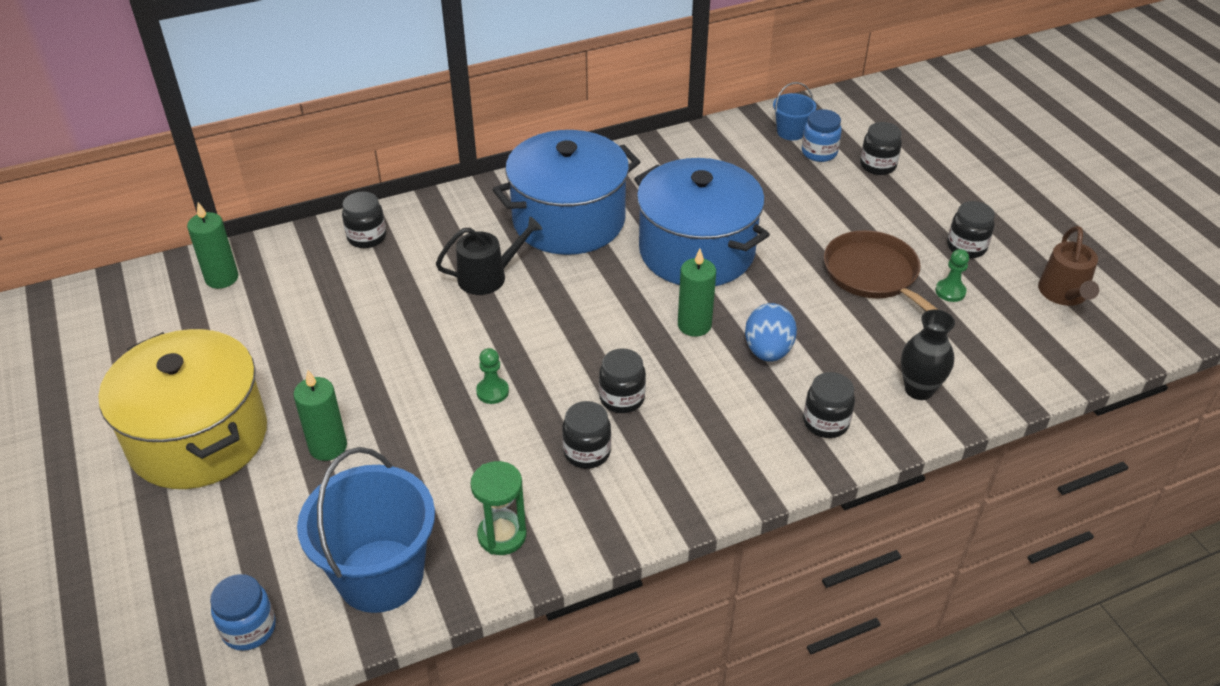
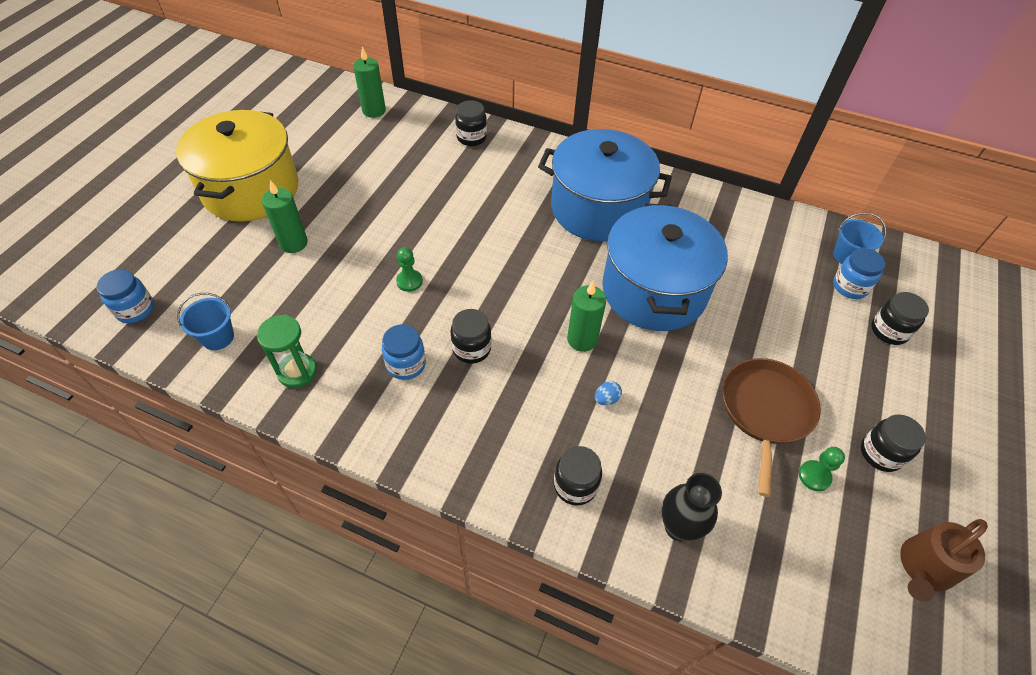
camera: 45 degrees right, 10 degrees up
(380, 575) = (218, 337): blue bucket -> blue bucket, size x0.49
(488, 277) = (502, 209): black watering can -> none
(587, 452) = (406, 364): black jar -> blue jar
(768, 351) = (606, 399): blue egg -> blue egg, size x0.47

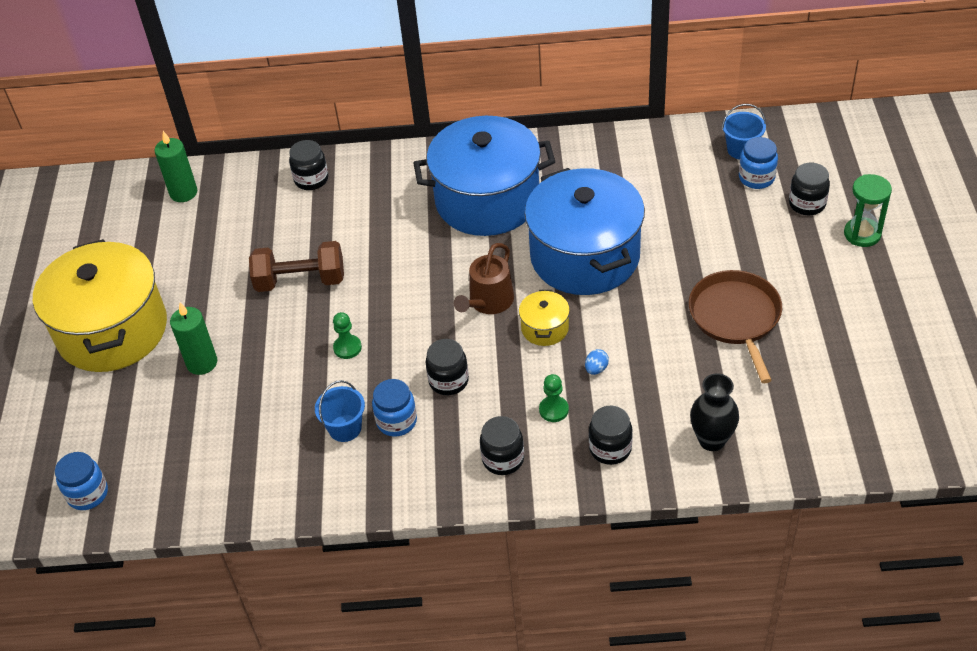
camera: 20 degrees left, 5 degrees down
(218, 337) = (195, 480): blue bucket -> blue bucket (345, 428)
(297, 372) = (297, 473): green hourglass -> green hourglass (862, 234)
(410, 211) = (300, 281): none -> brown dumbbell
(582, 339) = (545, 328): green candle -> yellow pot
(814, 476) = (799, 352): green pawn -> green pawn (553, 410)
(880, 453) = (843, 310): black jar -> black jar (503, 459)
(924, 568) = (911, 381): brown watering can -> brown watering can (488, 302)

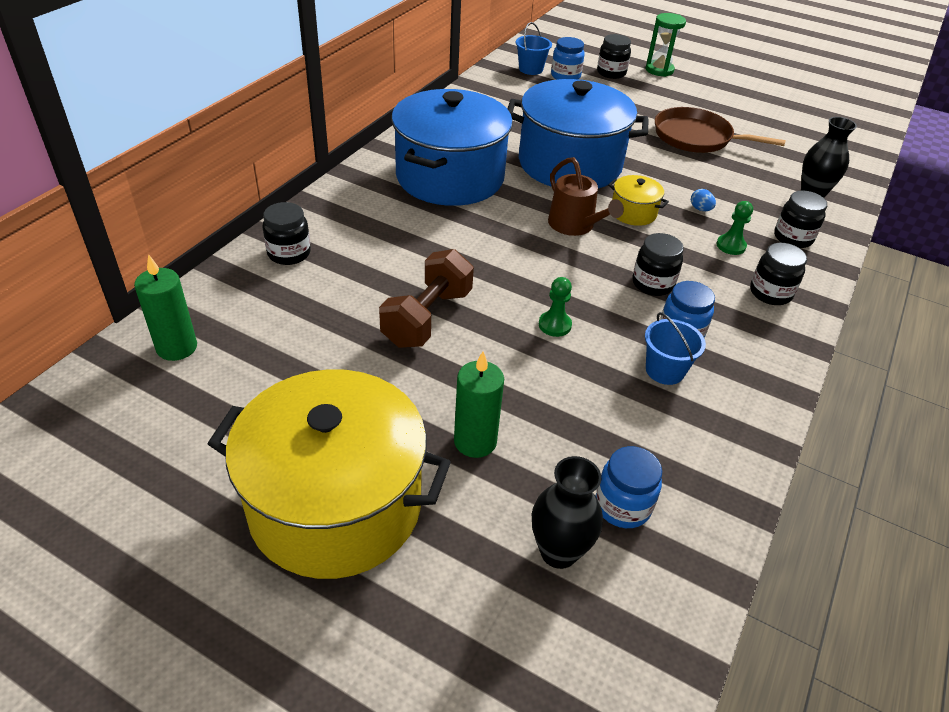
camera: 65 degrees left, 5 degrees down
(88, 494) = (613, 650): blue jar -> blue jar (622, 506)
(140, 441) = (558, 552): none -> black vase

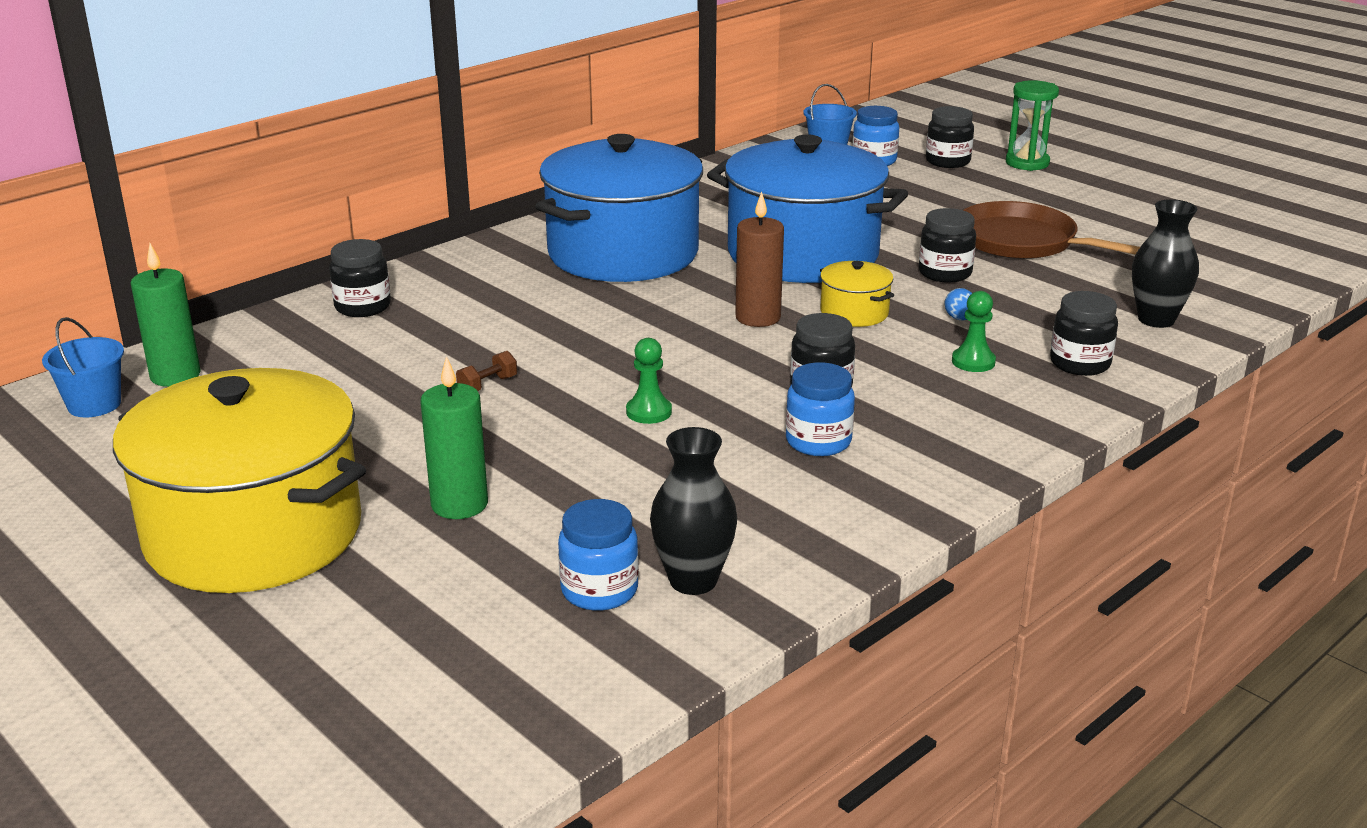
camera: 20 degrees right, 15 degrees down
(427, 318) = (487, 385): brown dumbbell -> brown dumbbell, size x0.41
(558, 552) = (485, 616): black vase -> black vase (693, 580)
(575, 225) = (758, 317): brown watering can -> brown candle
(664, 370) = (764, 474): blue bucket -> blue bucket (94, 404)
(770, 293) = (991, 417): black jar -> black jar (945, 273)

